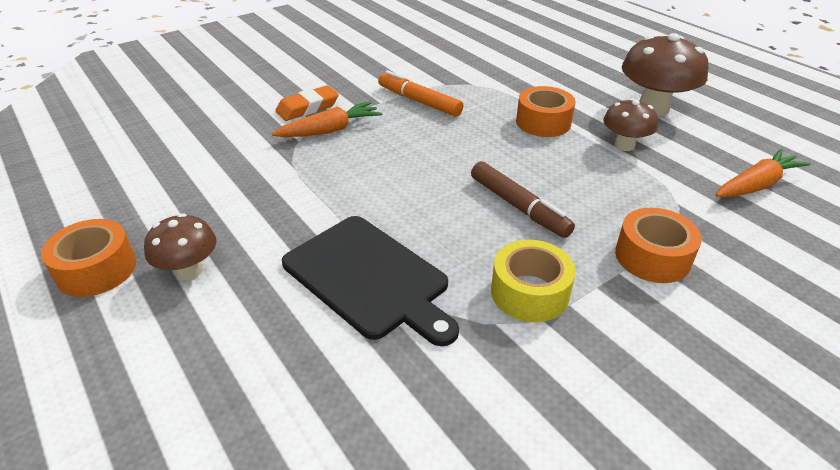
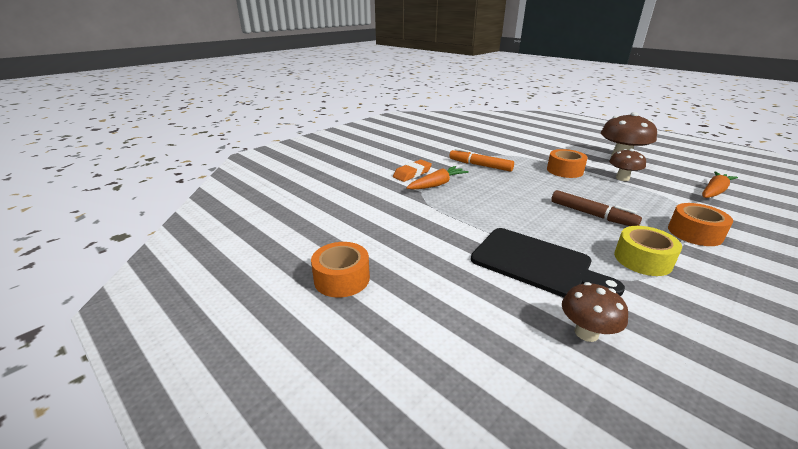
camera: 10 degrees left, 10 degrees down
(189, 271) = (410, 272): brown mushroom -> brown mushroom (586, 333)

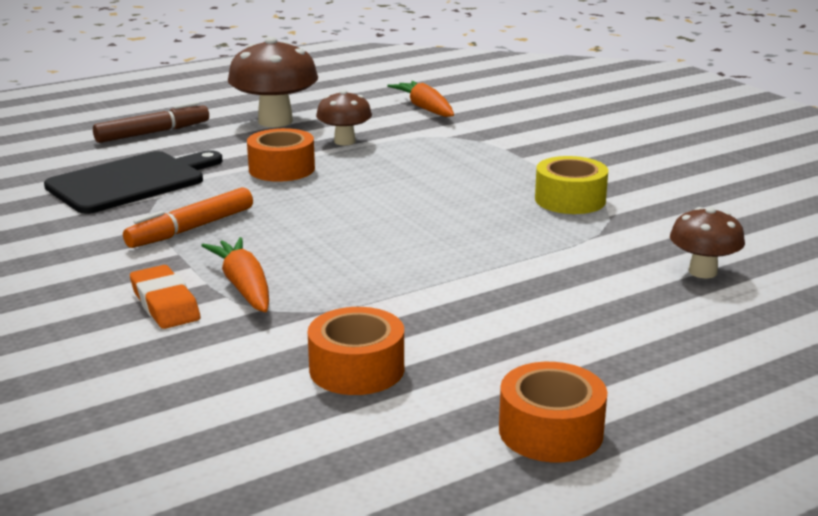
camera: 75 degrees left, 5 degrees down
(535, 263) = (555, 263): black cutting board -> black cutting board (131, 182)
(591, 214) = (444, 193): brown marker -> brown marker (153, 133)
(694, 233) = (522, 154): orange tape -> orange tape (357, 369)

